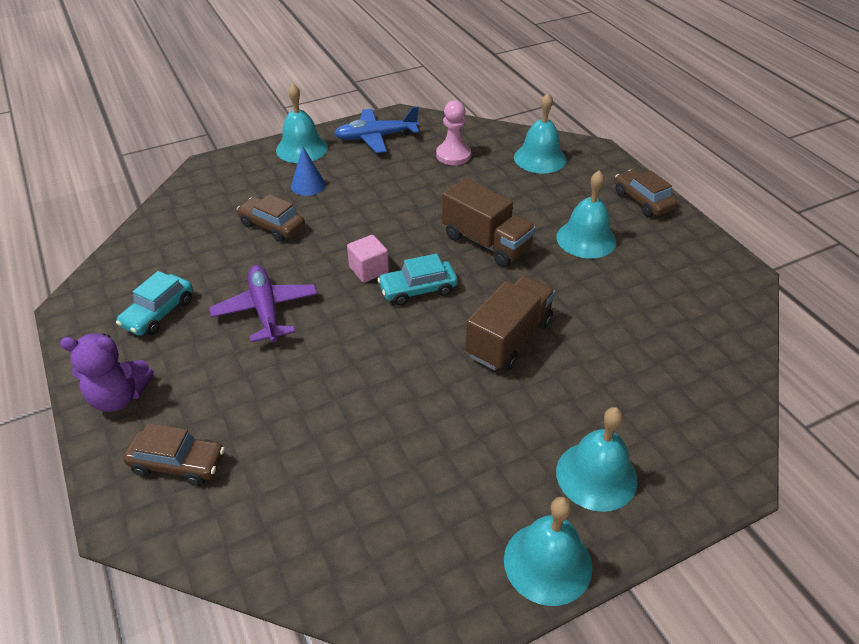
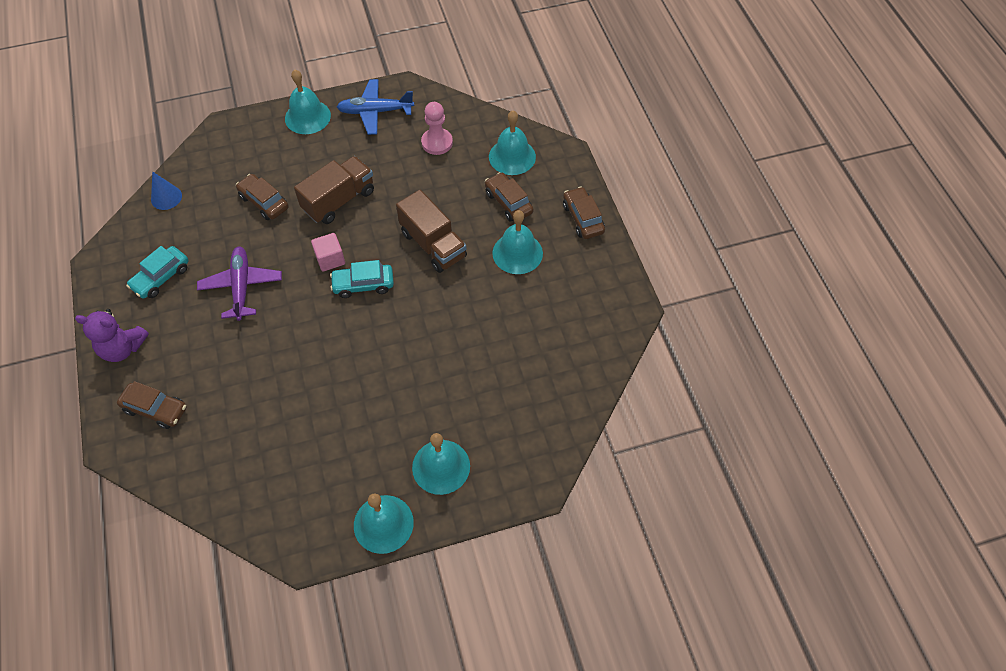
camera: 10 degrees right, 15 degrees up
(308, 185) = (303, 161): blue cone -> blue cone (166, 197)
(509, 339) = (419, 342): brown truck -> brown truck (339, 200)
(554, 196) = (508, 202): none -> brown car

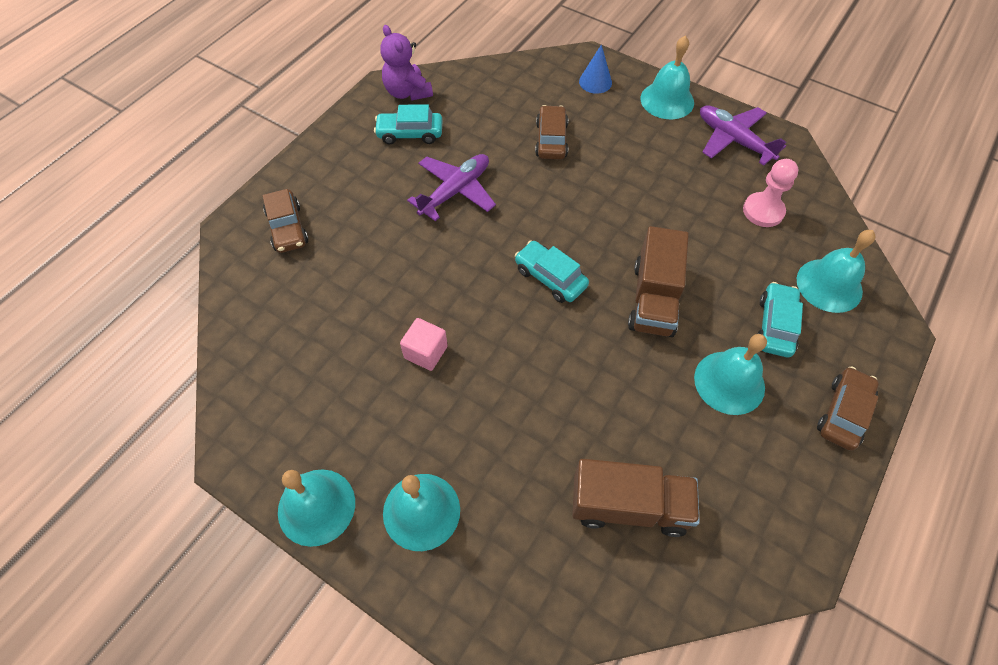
camera: 50 degrees right, 0 degrees up
(123, 348) = (323, 162): purple teddy bear -> purple teddy bear (407, 92)
(166, 197) = (484, 78): blue cone -> blue cone (595, 82)
(330, 259) = (548, 231): pink cube -> pink cube (426, 352)
(339, 200) = (613, 189): brown truck -> brown truck (629, 506)
(375, 111) = (733, 140): blue plane -> purple plane
(508, 202) = (775, 325): brown car -> turquoise car

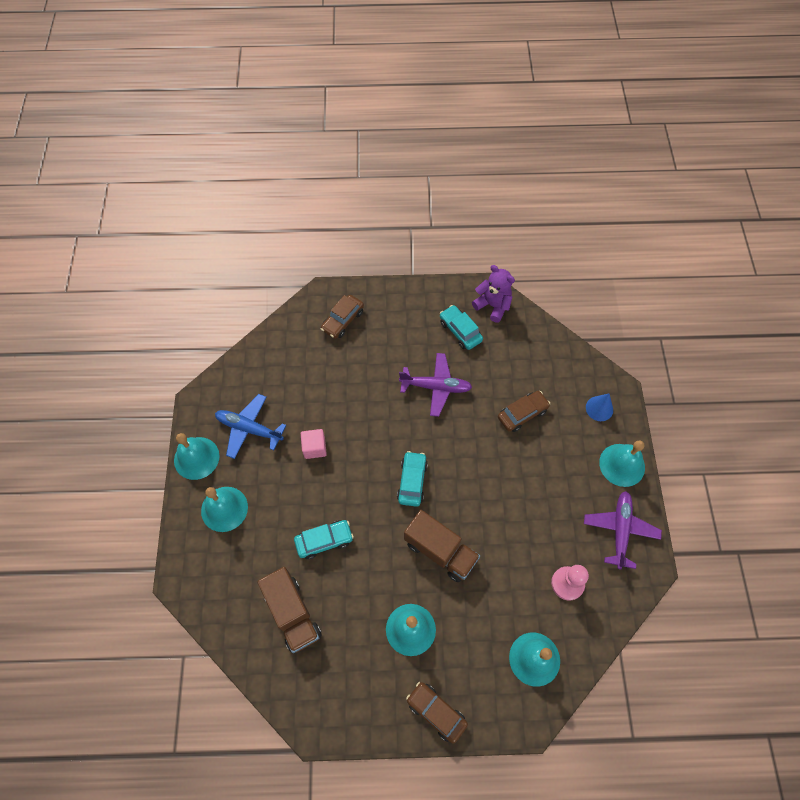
camera: 55 degrees right, 5 degrees up
(333, 413) = (249, 428): none -> blue plane
(407, 92) = (493, 305): purple teddy bear -> purple teddy bear turned 105 degrees clockwise
(653, 299) = (440, 551): brown truck -> brown truck turned 120 degrees counterclockwise
(775, 325) = (474, 638): turquoise car -> turquoise car (324, 541)
(843, 413) = (436, 712): brown car -> brown car turned 135 degrees counterclockwise

